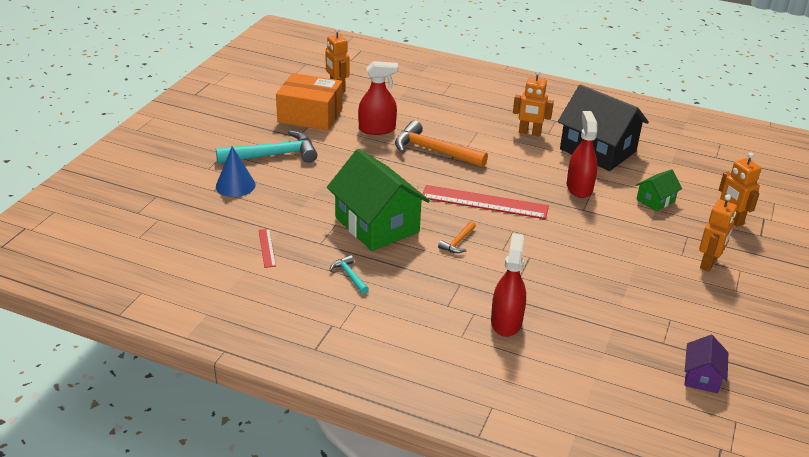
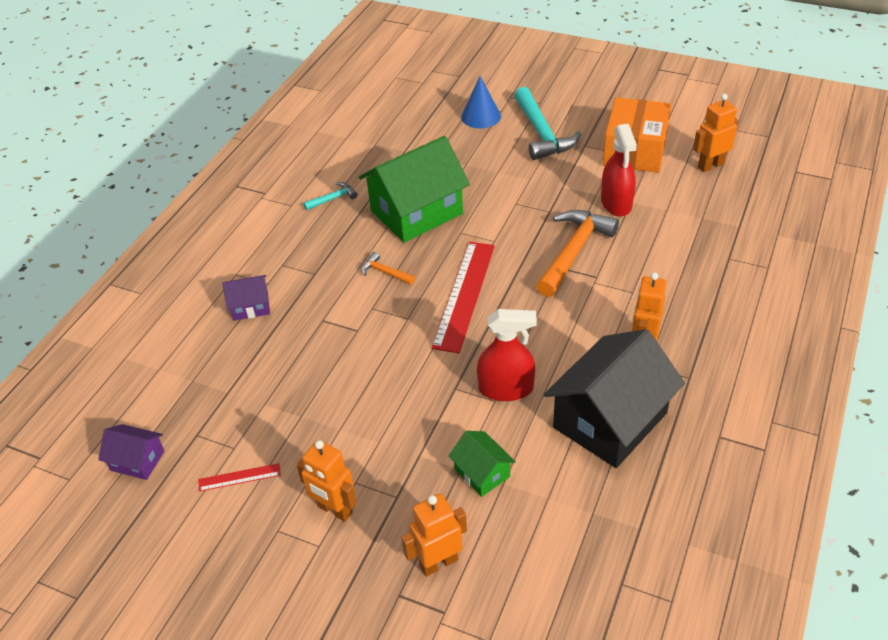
camera: 95 degrees right, 10 degrees up
(267, 248) = (378, 146): red ruler -> red ruler (239, 477)
(506, 322) = (250, 306): red spray bottle -> purple house

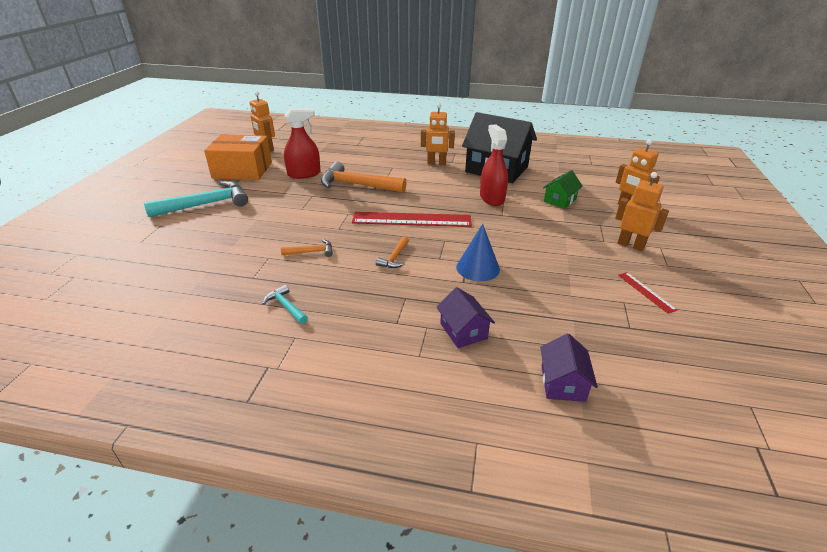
camera: 105 degrees left, 10 degrees down
(137, 460) = (686, 359): purple house -> purple house (562, 383)
(334, 510) = (630, 245): orange robot -> orange robot turned 75 degrees counterclockwise
(416, 212) = (311, 252): green house -> orange hammer
(481, 116) = (165, 234): blue cone -> blue cone (478, 268)

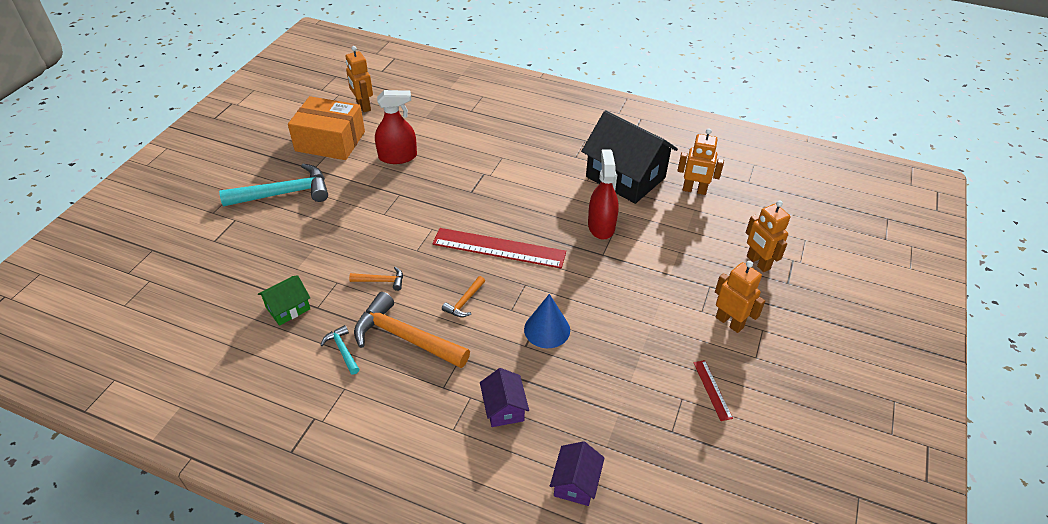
camera: 10 degrees right, 10 degrees up
(357, 185) = (453, 183): orange hammer -> orange hammer (405, 337)
(436, 163) = (556, 157): orange robot -> orange robot (694, 190)
(560, 200) = (680, 240): green house -> green house (288, 308)

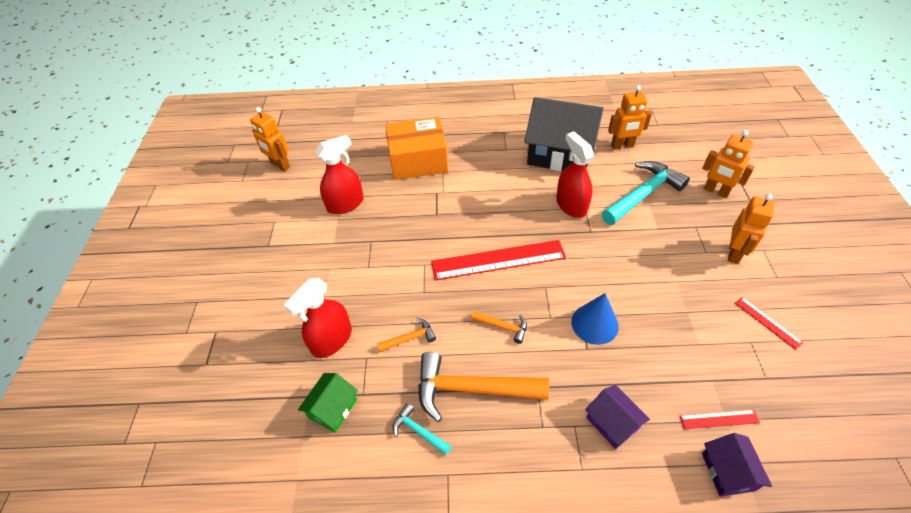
camera: 20 degrees left, 5 degrees up
(284, 193) = (253, 283): turquoise hammer -> turquoise hammer (643, 194)
(318, 259) = (332, 340): none -> red spray bottle
(330, 141) = (268, 211): orange box -> orange box (418, 160)
(464, 302) = (503, 327): orange hammer -> orange hammer turned 75 degrees counterclockwise
(600, 443) = (719, 419): none -> red ruler
(729, 322) = (734, 253): orange robot -> orange robot turned 90 degrees clockwise

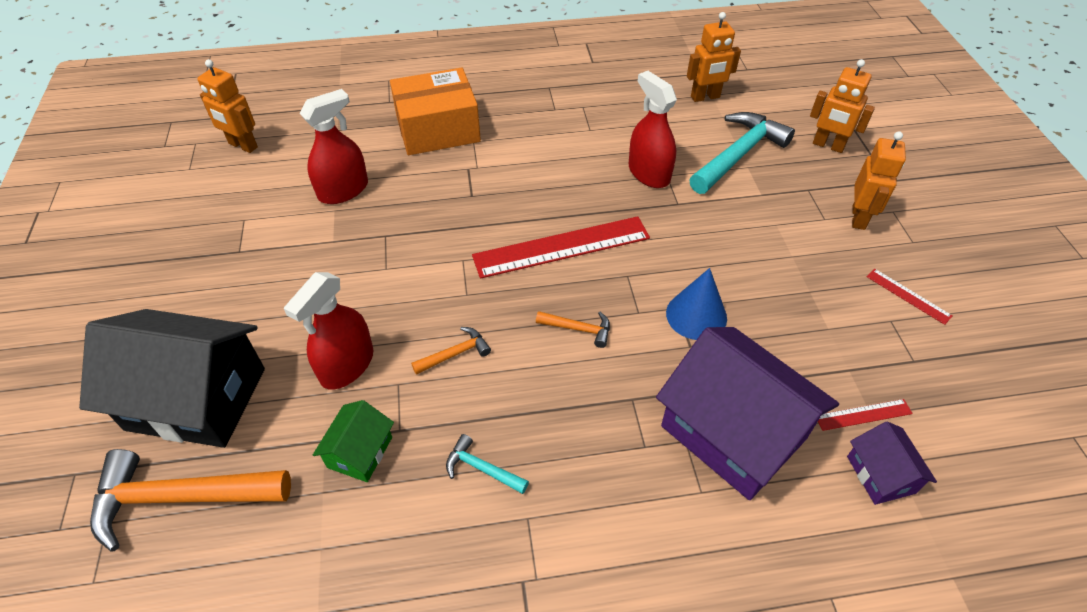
camera: 10 degrees left, 0 degrees up
(472, 389) = (547, 409): orange hammer -> orange hammer (181, 497)
(560, 153) = (626, 110): black house -> black house (196, 398)
(612, 423) = (733, 432): purple house -> purple house, size x2.13

